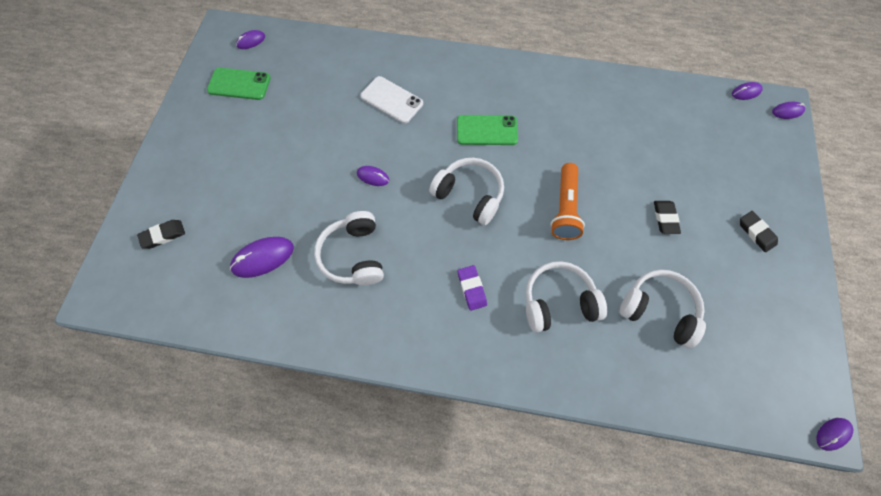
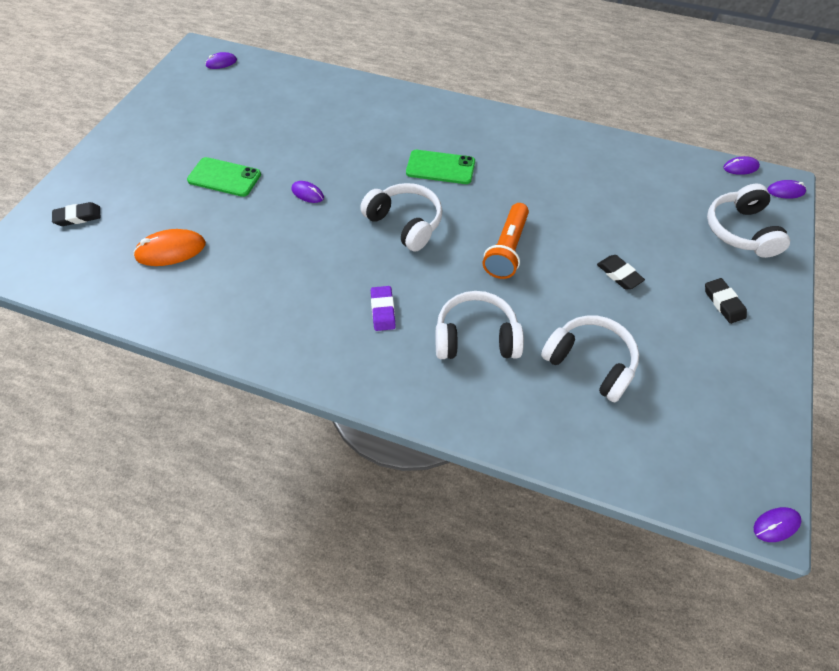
camera: 10 degrees right, 10 degrees down
(239, 84) = (198, 97): green phone -> green phone (224, 177)
(263, 258) = (171, 250): purple mouse -> orange mouse
(354, 255) = (265, 261): white headphones -> white headphones (740, 231)
(392, 100) = (348, 129): white phone -> none
(665, 218) = (619, 274): black eraser -> black eraser turned 45 degrees counterclockwise

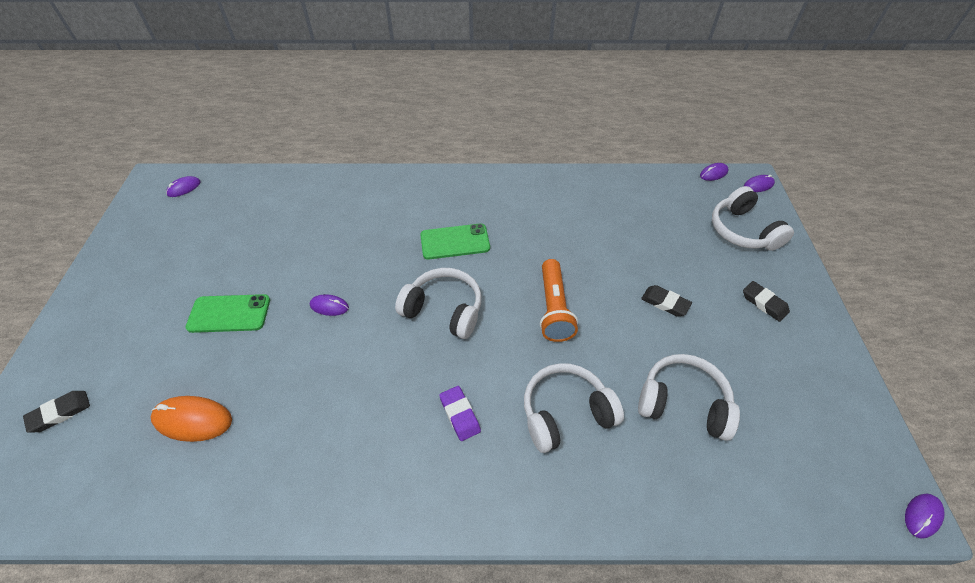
camera: 20 degrees left, 5 degrees down
(171, 250) = (193, 420): orange mouse -> orange mouse turned 45 degrees clockwise

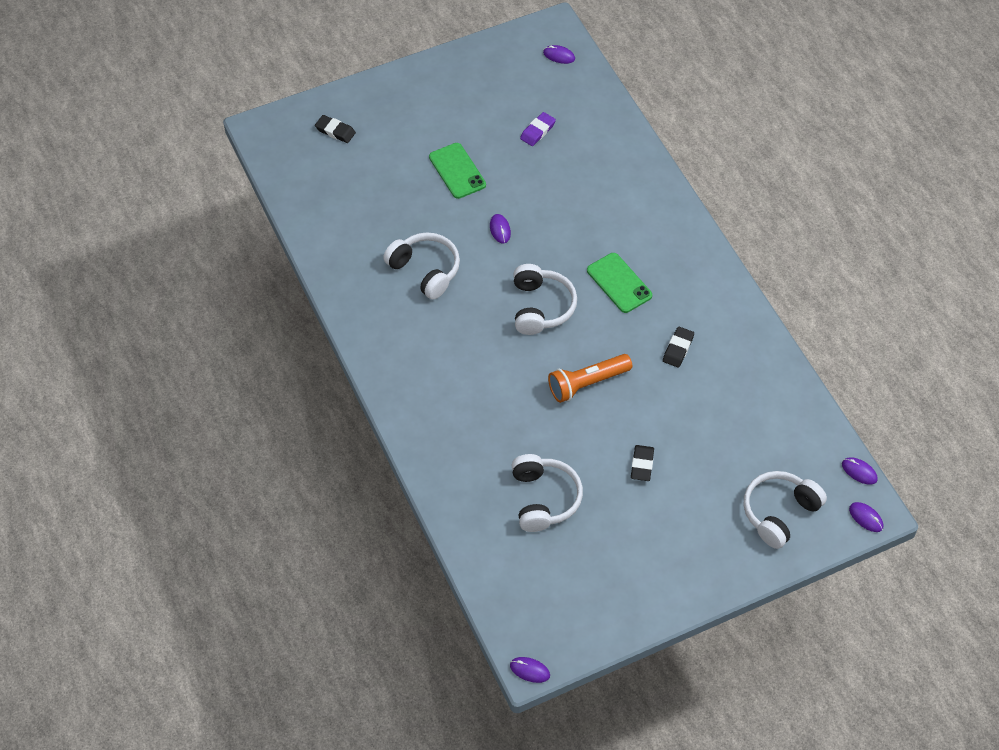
camera: 65 degrees right, 5 degrees up
(193, 420) = (369, 205): orange mouse -> none
(460, 414) = (455, 356): purple eraser -> purple eraser (537, 131)
(565, 413) = (492, 423): white headphones -> white headphones (425, 270)
(764, 303) = (687, 543): black eraser -> black eraser (678, 349)

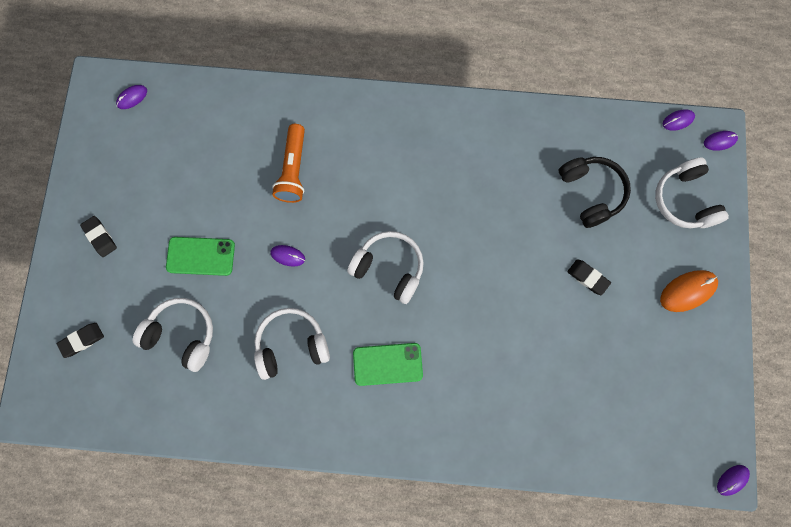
camera: 60 degrees left, 20 degrees up
(537, 131) = (202, 163): purple eraser -> none
(543, 499) = (579, 376): white headphones -> white headphones (182, 335)
(587, 383) = (487, 275): orange flashlight -> orange flashlight (293, 170)
(619, 283) = (402, 190): green phone -> green phone (387, 364)
(678, 349) = (494, 184): black eraser -> black eraser (100, 237)
(688, 555) = (687, 291): none -> orange mouse
(727, 430) = (591, 193): none -> black headphones

